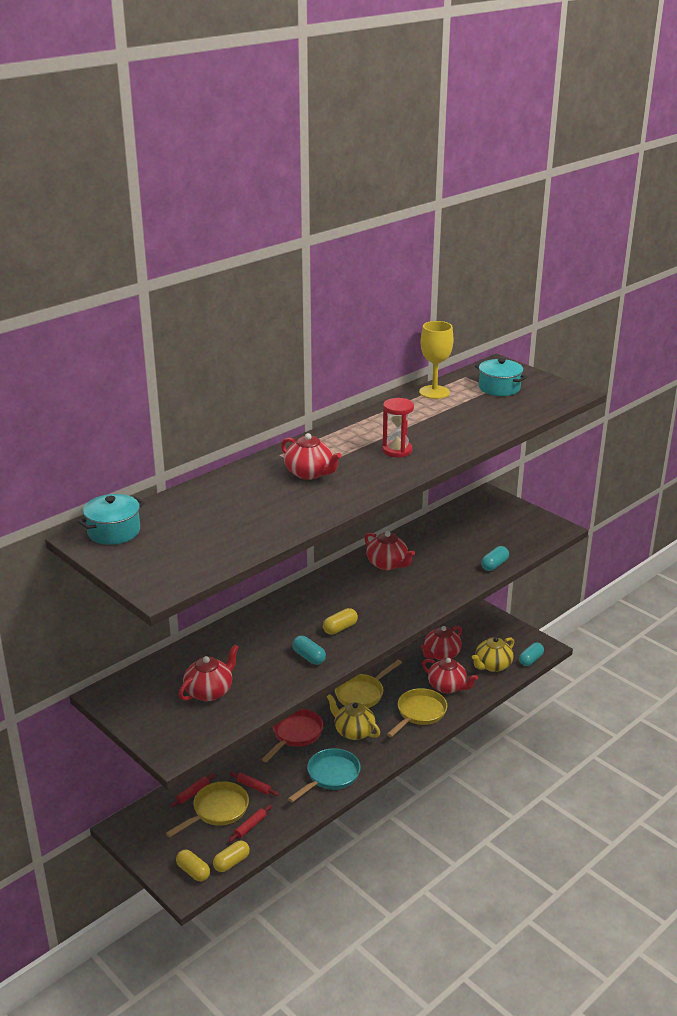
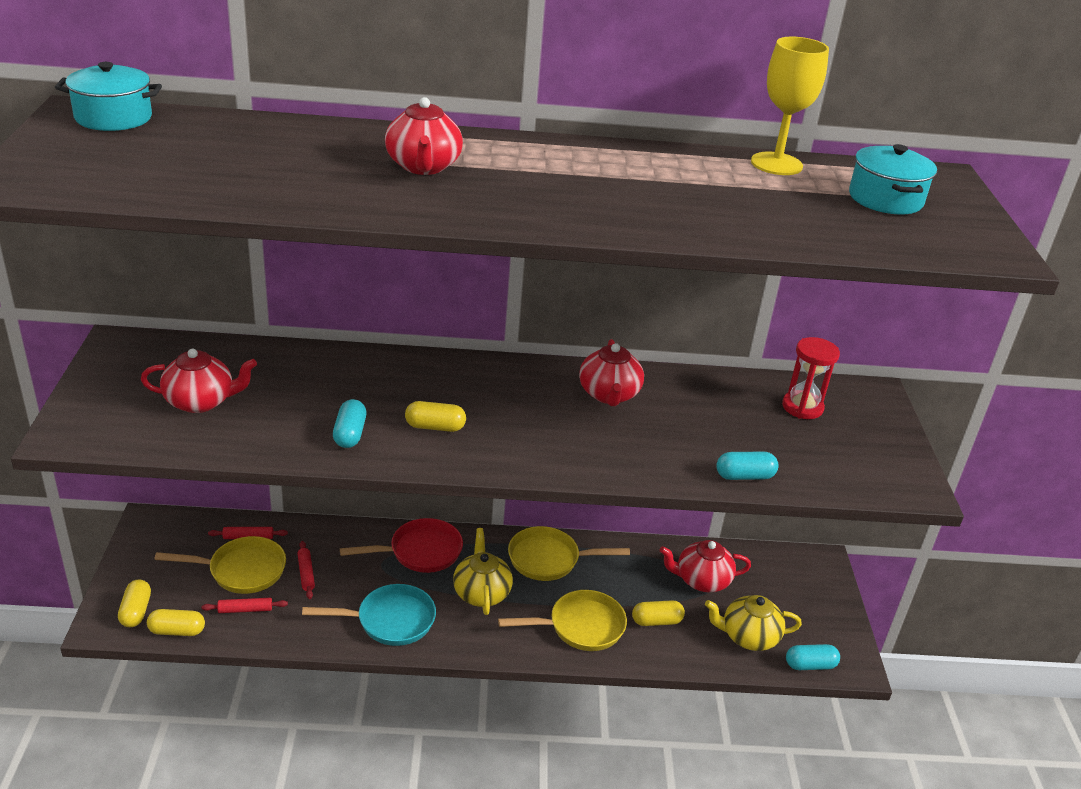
camera: 40 degrees right, 5 degrees up
(397, 450) = (581, 195): red hourglass -> red hourglass (802, 407)
(447, 687) = (656, 621): red teapot -> yellow capsule

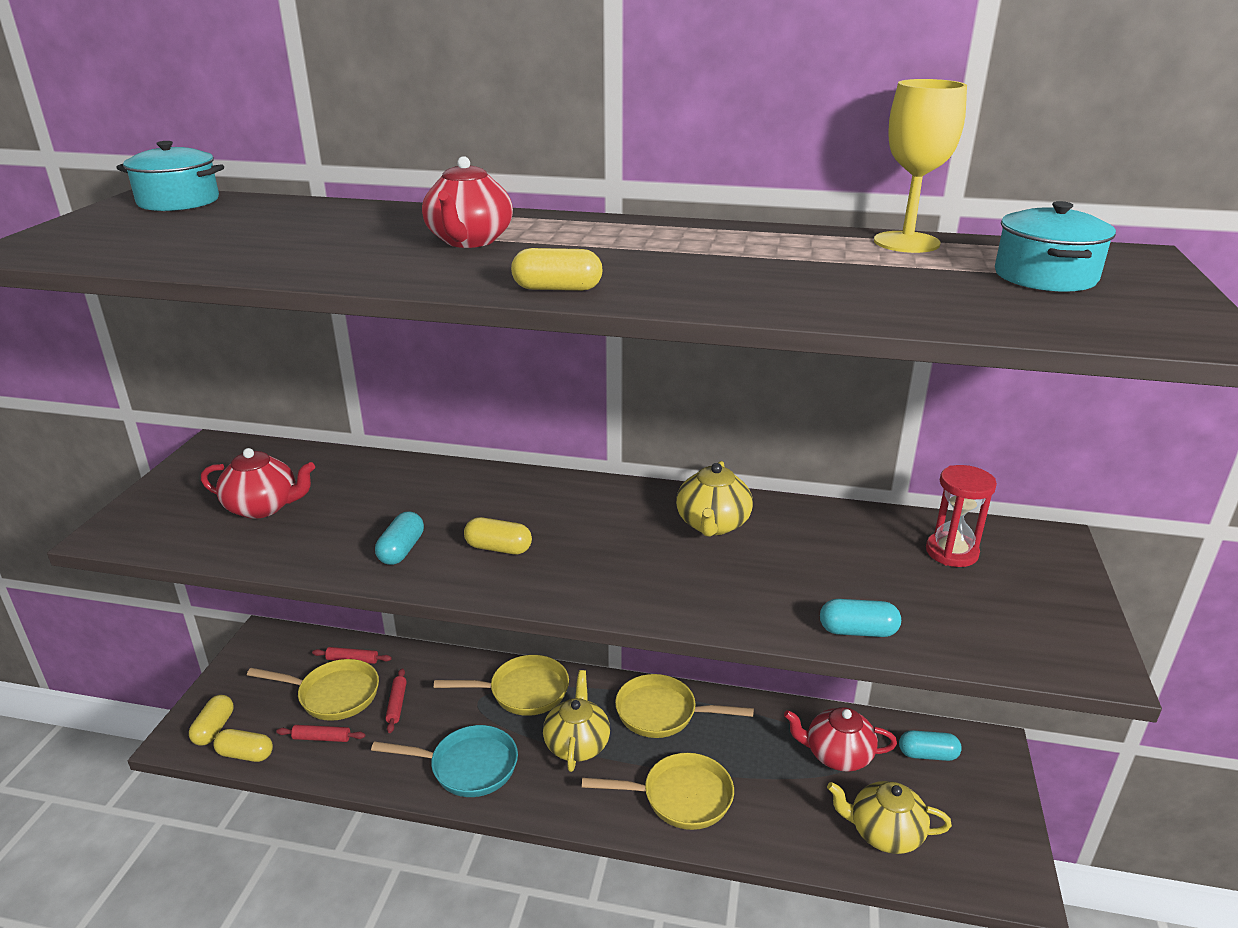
camera: 15 degrees right, 5 degrees down
(420, 552) = (523, 691): red pan -> yellow pan
(609, 394) = (712, 524): red teapot -> yellow teapot
(656, 621) = (773, 800): yellow capsule -> yellow capsule (557, 289)
(810, 665) = (960, 880): turquoise capsule -> turquoise capsule (927, 754)

